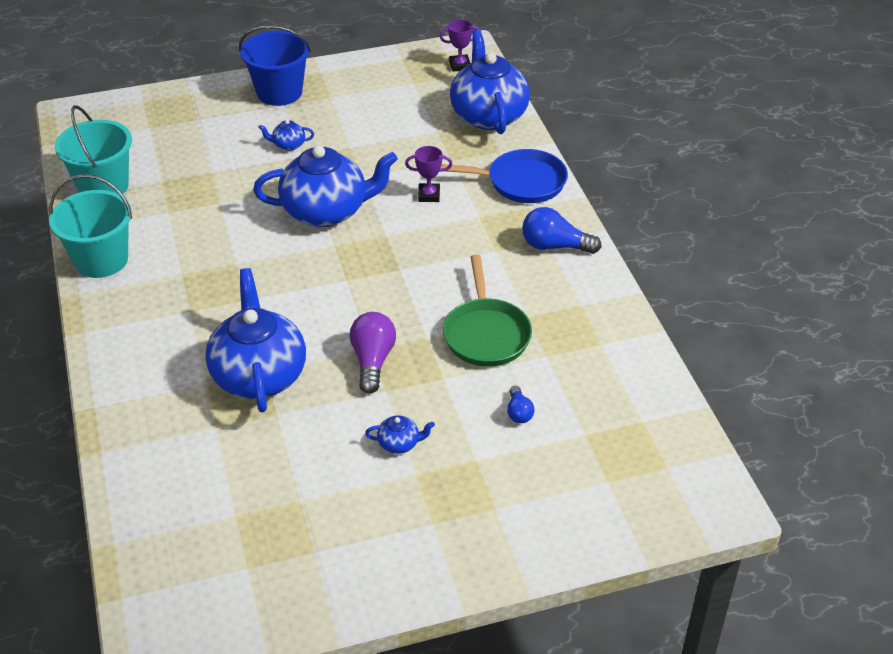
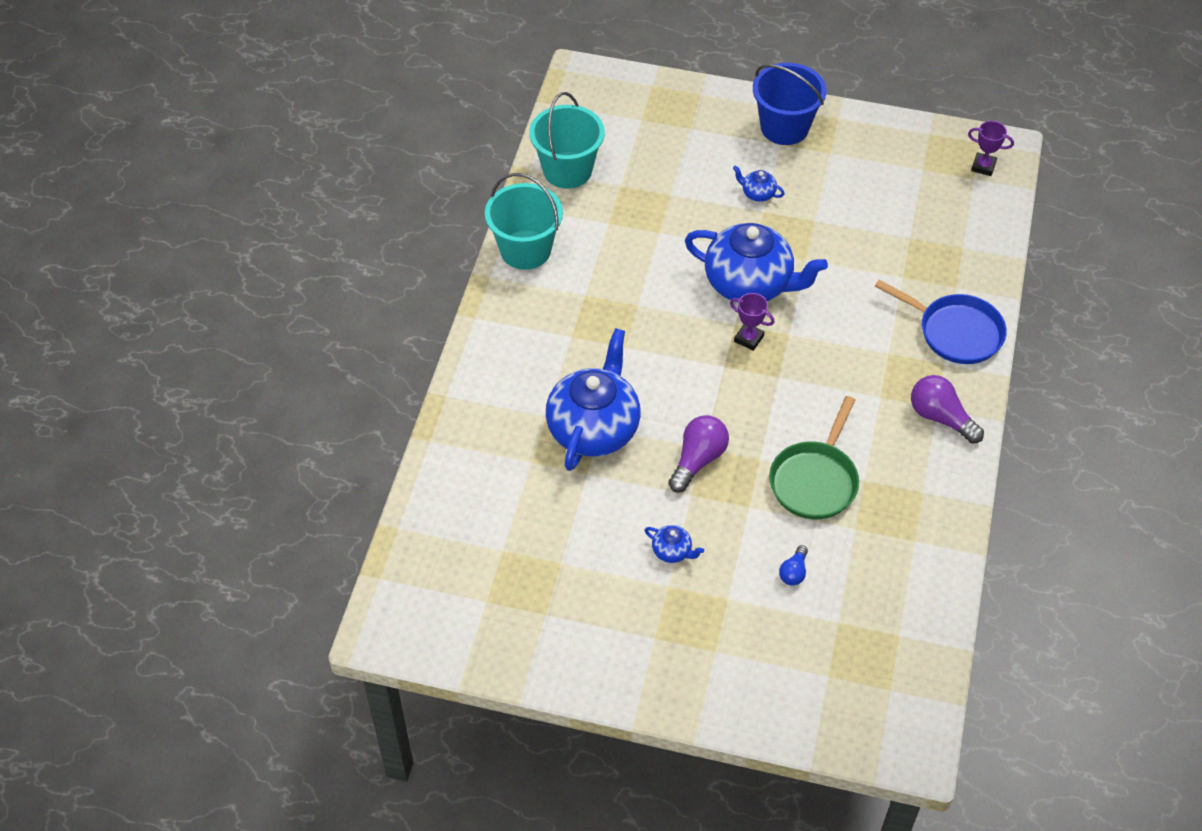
camera: 30 degrees right, 10 degrees up
(429, 195) = (856, 308): purple trophy -> purple trophy (748, 338)
(488, 115) = (973, 239): blue teapot -> none
(555, 246) = (940, 417): blue light bulb -> purple light bulb

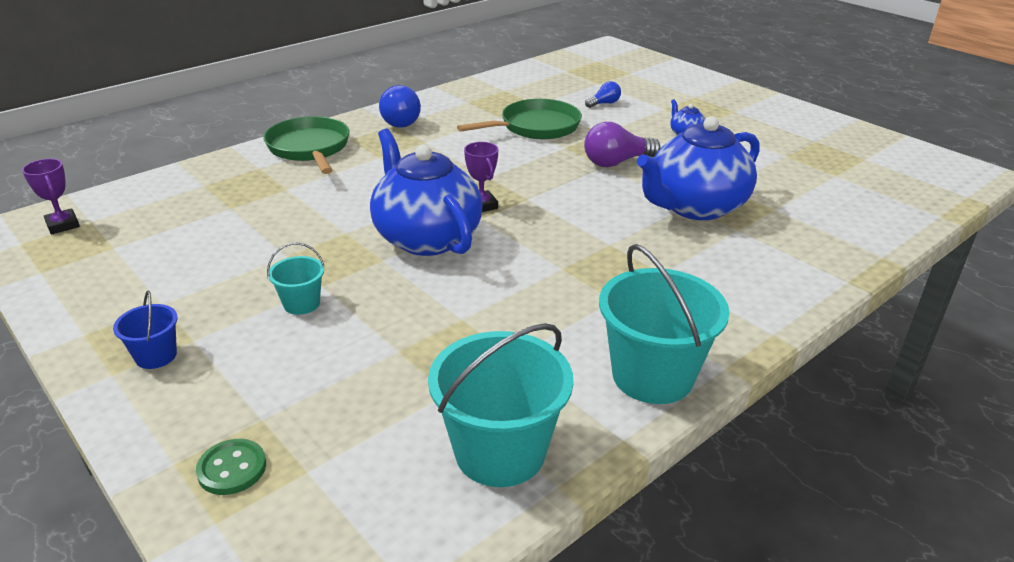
camera: 145 degrees left, 20 degrees down
(673, 104) = (232, 468): none -> green button
(757, 194) = (301, 303): blue teapot -> turquoise bucket
(784, 127) = (156, 356): blue bucket -> blue bucket, size x0.49
(940, 417) = (399, 120): purple light bulb -> blue light bulb
(955, 332) = (310, 148): blue pan -> green pan

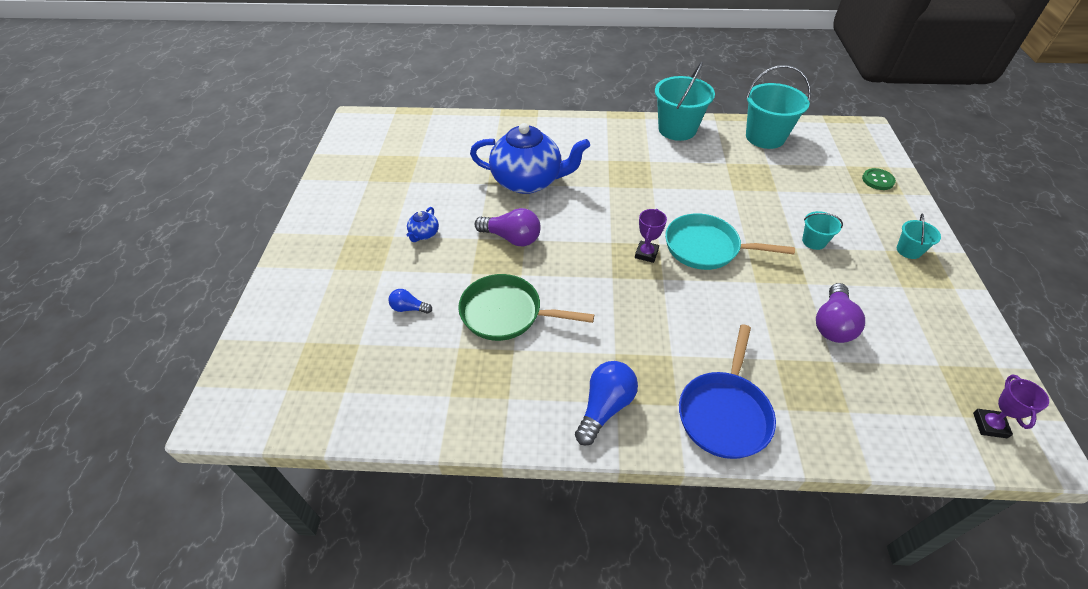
camera: 135 degrees left, 15 degrees up
(156, 356) = (908, 250): blue bucket -> turquoise bucket
(241, 233) = (832, 324): none -> purple light bulb
(310, 148) = (724, 412): green pan -> blue pan
(426, 238) = (706, 247): blue teapot -> turquoise pan

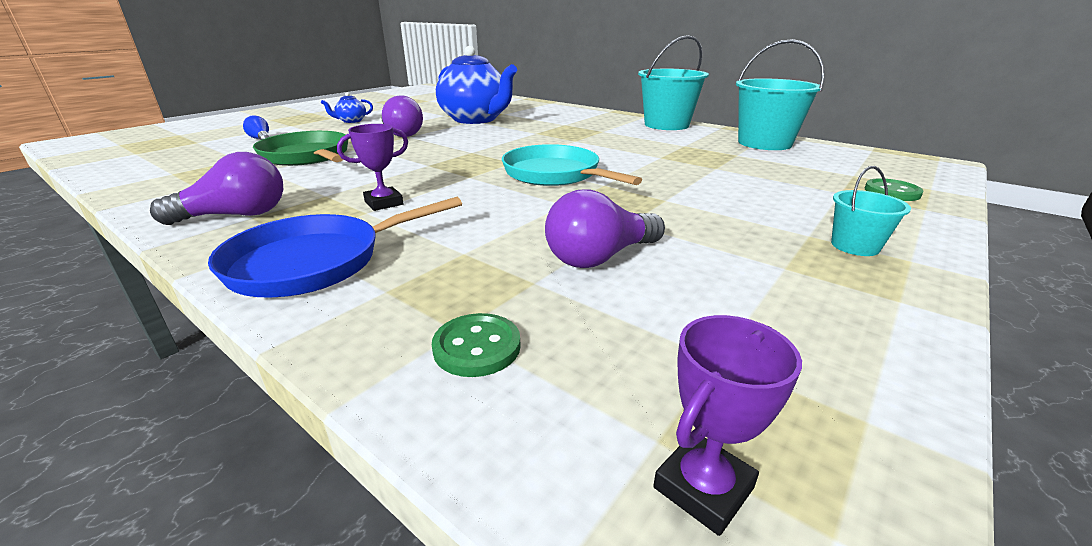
camera: 35 degrees right, 20 degrees down
(605, 407) = (236, 215): blue light bulb -> purple light bulb
(646, 254) = (487, 163): purple trophy -> purple trophy (384, 203)
(814, 241) = (700, 202): turquoise bucket -> none
(868, 415) = (477, 347): none -> green button

